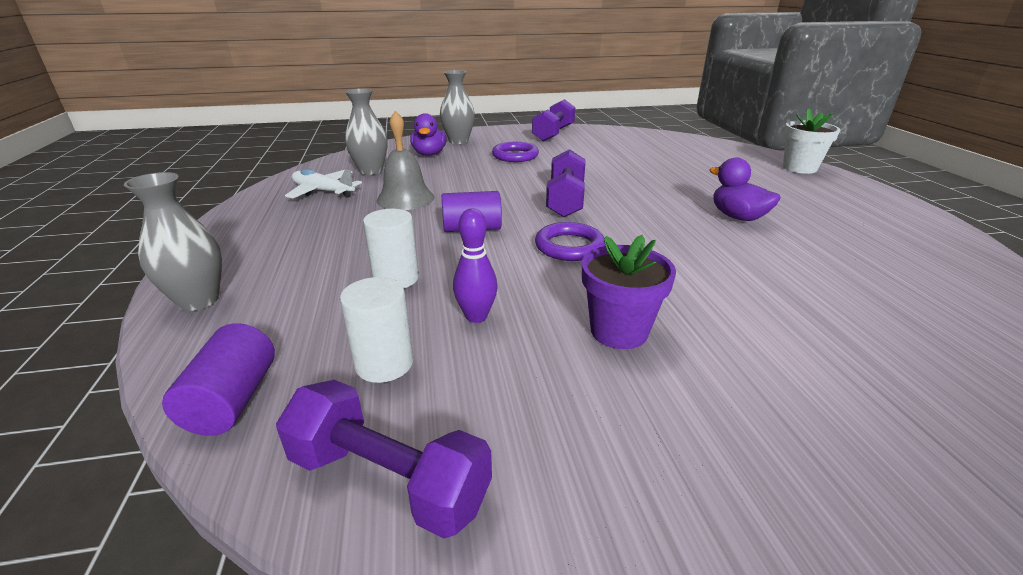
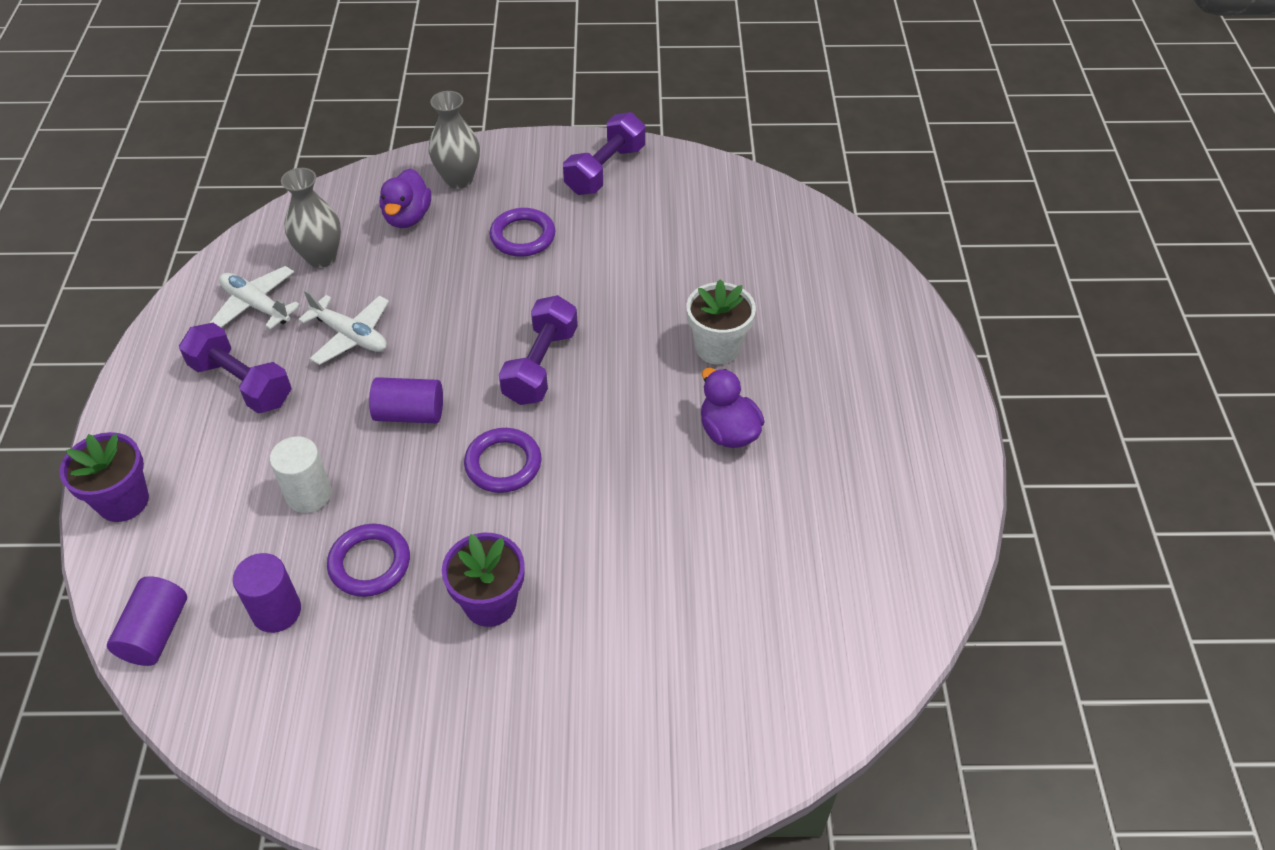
camera: 10 degrees right, 20 degrees up
(198, 300) = (123, 501): grey vase -> purple flower pot
(384, 364) = (276, 611): white cylinder -> purple cylinder
(388, 480) = (260, 724): purple dumbbell -> purple dumbbell (241, 383)
(405, 198) = (350, 336): grey bell -> white plane
(476, 316) = (370, 563): purple bowling pin -> purple ring
(799, 168) = (899, 322): white flower pot -> white flower pot (717, 348)

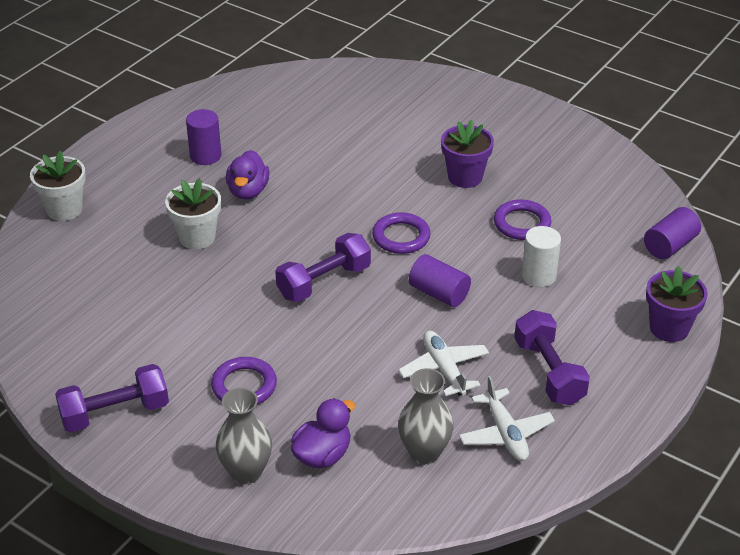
camera: 145 degrees left, 10 degrees down
(276, 611) = (591, 225): purple cylinder -> purple cylinder (205, 156)
(881, 308) = (64, 209): none -> white flower pot

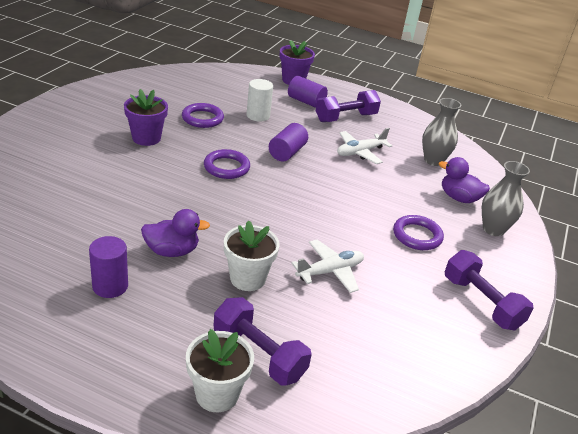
camera: 105 degrees left, 5 degrees down
(324, 282) = (289, 202): purple dumbbell -> purple dumbbell (259, 354)
(505, 433) = (402, 134): white plane -> white plane (330, 271)
(670, 245) = (217, 73): purple cylinder -> purple cylinder (306, 102)

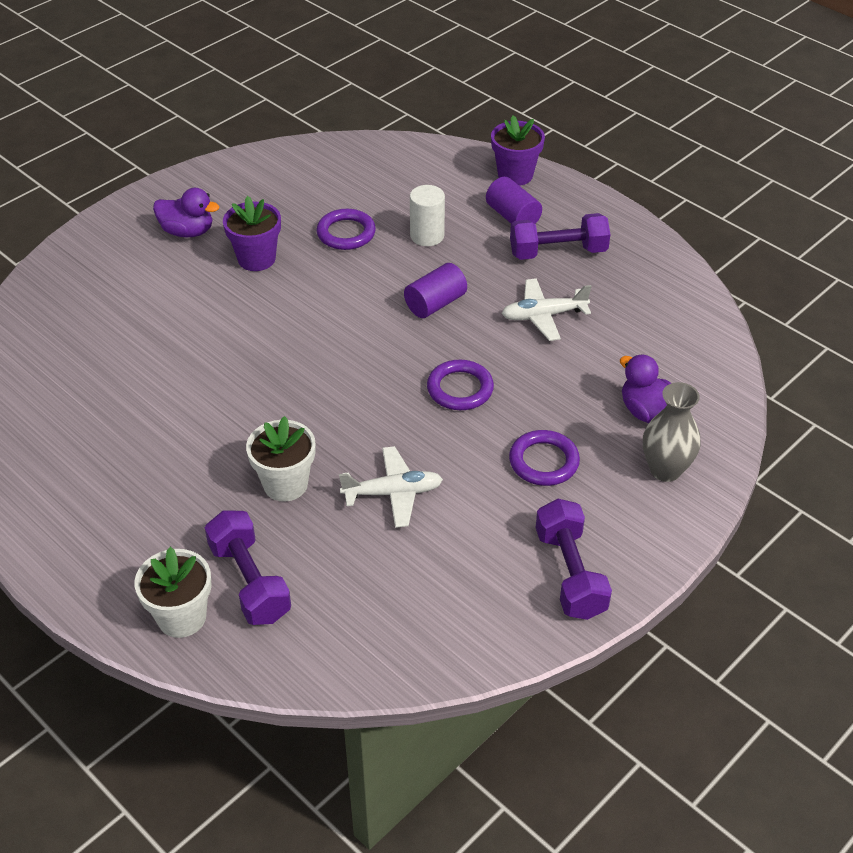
camera: 25 degrees right, 10 degrees up
(110, 286) = (125, 466): purple cylinder -> none
(172, 251) = (214, 432): purple duck -> purple duck (187, 232)
(226, 167) = (339, 318): purple ring -> purple ring (460, 389)
(433, 160) = (649, 343): grey vase -> none

